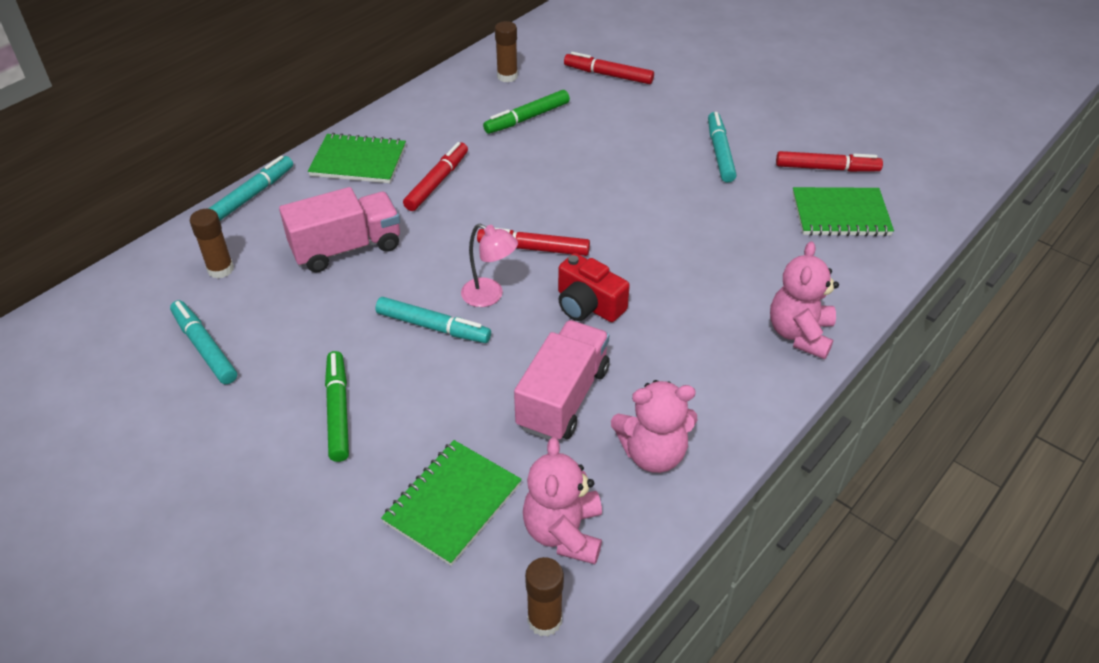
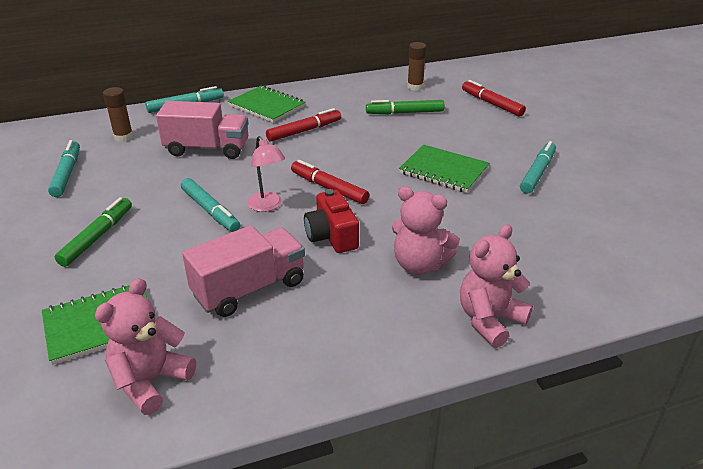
camera: 30 degrees right, 10 degrees down
(544, 620) = (69, 438): brown glue stick -> none
(653, 453) = (276, 356): pink teddy bear -> pink teddy bear (419, 264)
(827, 168) = (627, 210): red marker -> none
(840, 214) = (611, 246): green notebook -> green notebook (443, 171)

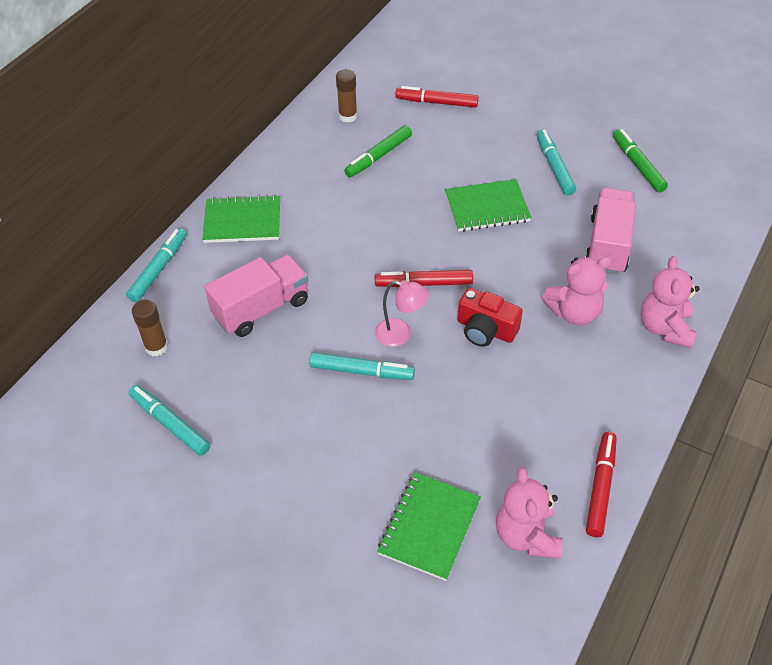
camera: 40 degrees left, 15 degrees up
(97, 237) = (307, 462): green marker -> green marker (637, 165)
(249, 289) = (490, 418): pink truck -> pink truck (607, 245)
(304, 131) = (320, 232): red marker -> red marker (600, 487)

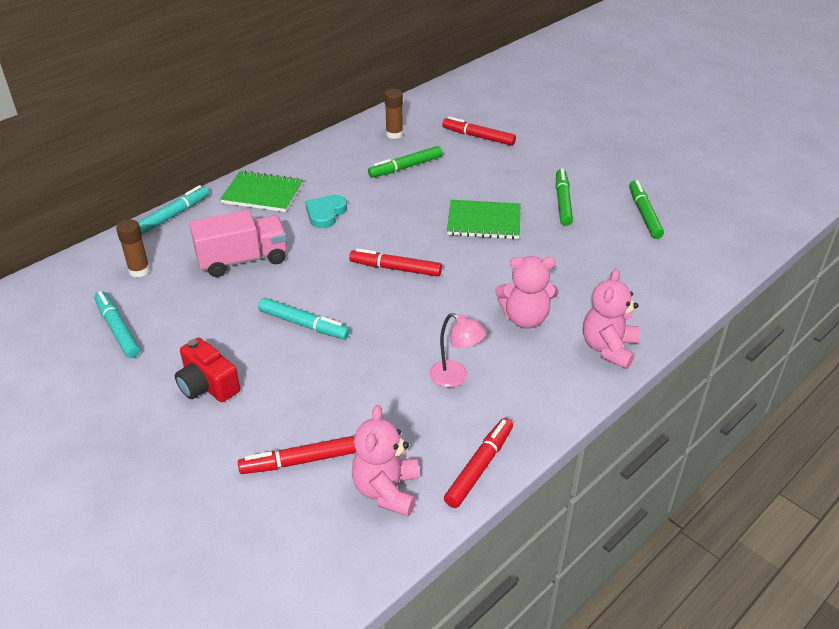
camera: 15 degrees right, 10 degrees down
(321, 232) = (325, 214): none -> turquoise heart
(400, 335) = (354, 303): pink lamp -> pink lamp (455, 377)
(429, 527) = (299, 461): green notebook -> red marker
(486, 330) = (434, 315): red camera -> red camera (207, 385)
(554, 167) = (563, 202): turquoise marker -> green marker
(607, 245) = (584, 271): pink truck -> none

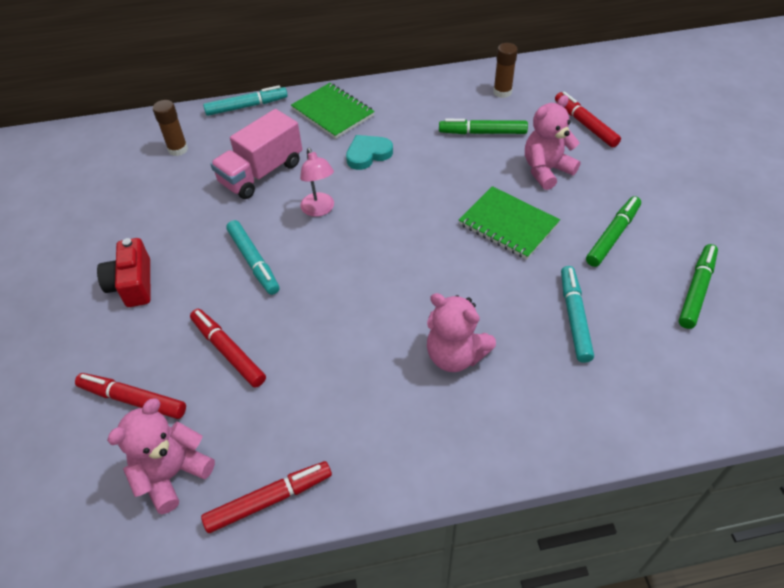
camera: 35 degrees right, 10 degrees up
(117, 329) = (117, 198): turquoise marker -> turquoise marker (574, 317)
(243, 260) = (261, 173): pink truck -> pink truck turned 120 degrees clockwise
(395, 268) = (380, 240): red marker -> red marker (228, 351)
(455, 377) = (332, 387): pink lamp -> pink lamp (319, 210)
(608, 348) = (512, 437): pink teddy bear -> pink teddy bear (546, 170)

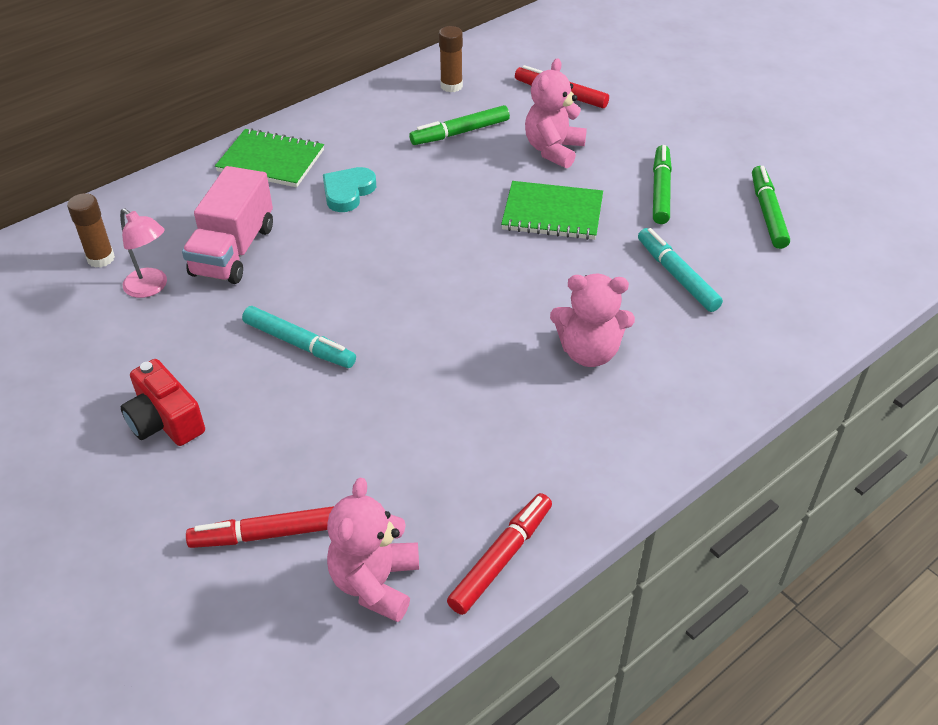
camera: 30 degrees left, 5 degrees down
(228, 351) = (342, 443): red marker -> none
(247, 106) = (154, 185): turquoise marker -> none
(319, 210) = (336, 266): pink lamp -> pink lamp (151, 287)

